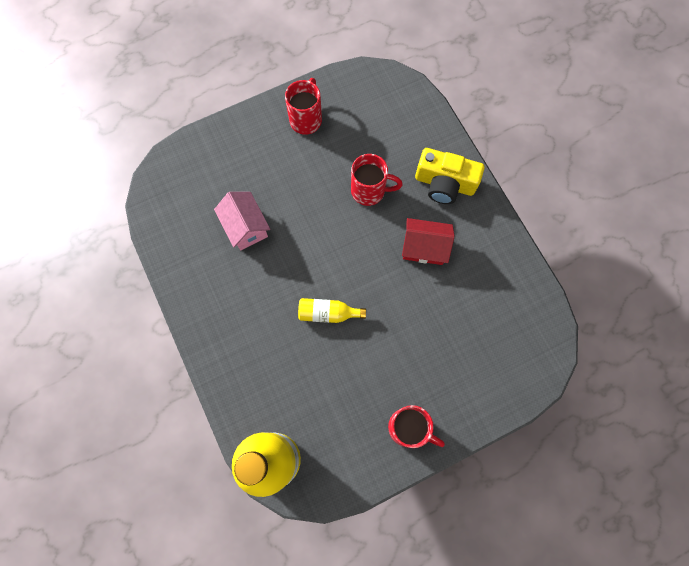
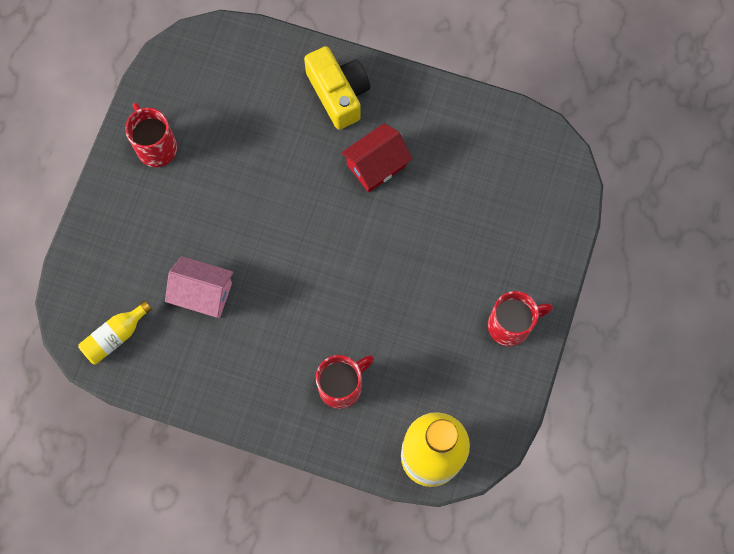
camera: 45 degrees left, 0 degrees up
(327, 313) = (351, 297): yellow bottle -> yellow bottle (115, 336)
(369, 191) = (280, 160): red mug -> red mug (342, 386)
(444, 184) = (338, 93): yellow camera -> yellow camera turned 90 degrees counterclockwise

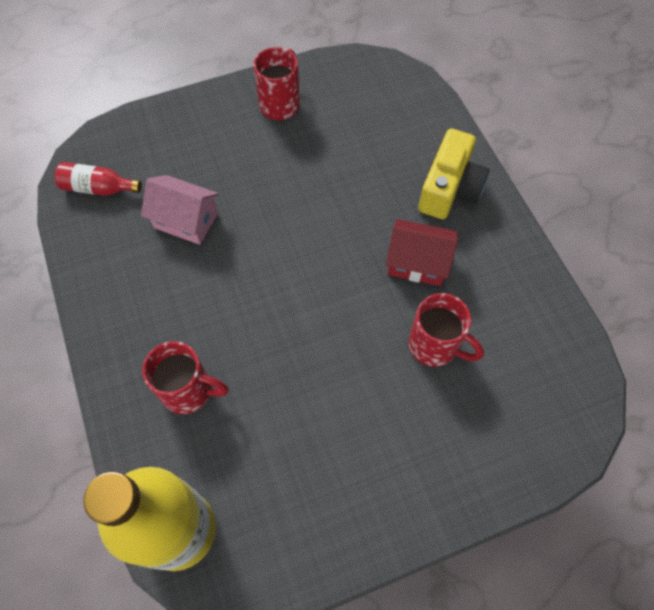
camera: 50 degrees right, 10 degrees down
(115, 336) = (98, 188): yellow bottle -> red bottle
(203, 293) = (186, 220): pink house -> pink house turned 45 degrees counterclockwise
(510, 325) = (377, 502): red mug -> red mug (435, 346)

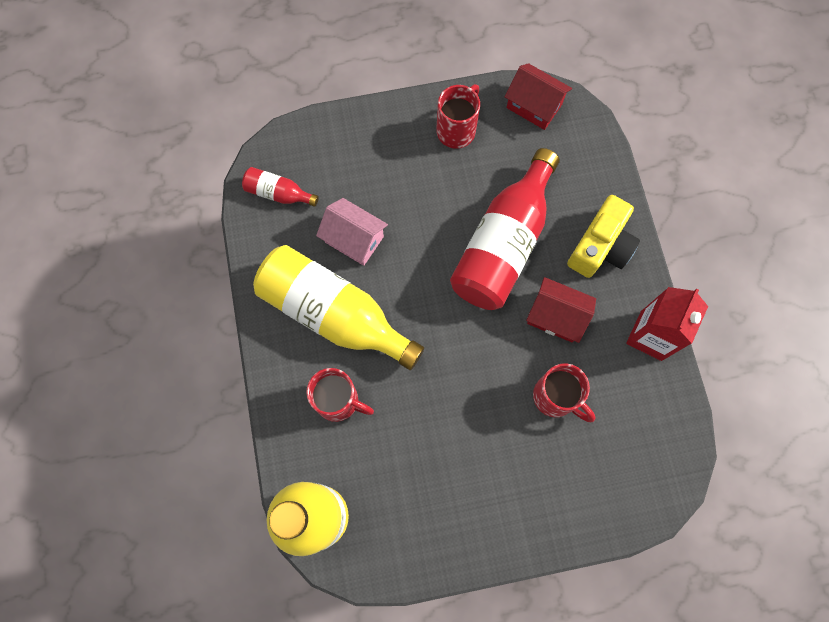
camera: 10 degrees right, 10 degrees up
(172, 298) = (334, 314): none -> yellow bottle
(347, 202) = (503, 244): none -> red bottle
(355, 73) = (534, 106): none -> red house
(523, 266) = (651, 335): none -> red carton

